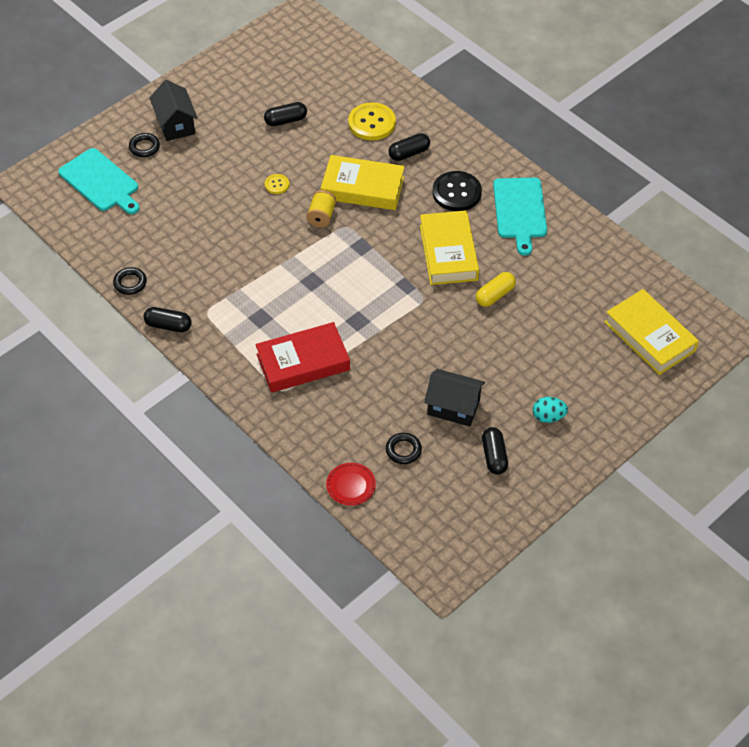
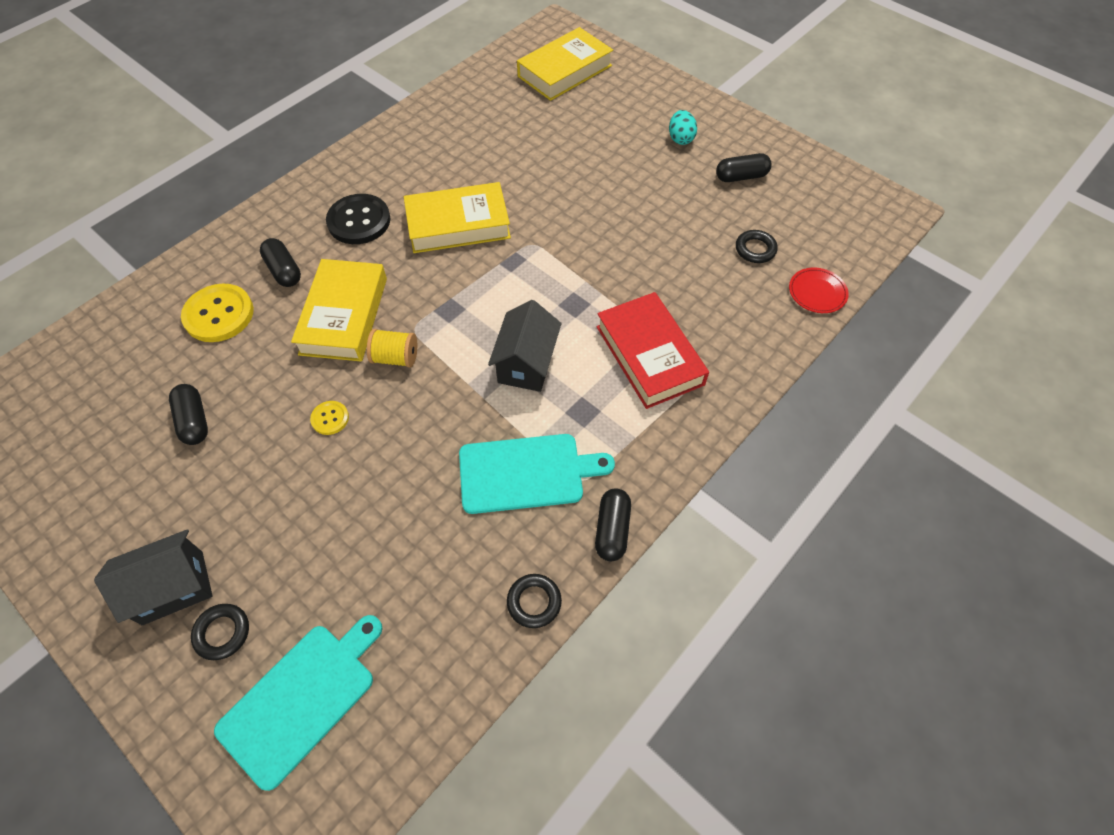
camera: 95 degrees left, 5 degrees up
(453, 407) = (686, 210): black house -> black house (526, 364)
(495, 295) = (521, 182): yellow capsule -> none
(520, 211) = (392, 165): turquoise cutting board -> turquoise cutting board (526, 473)

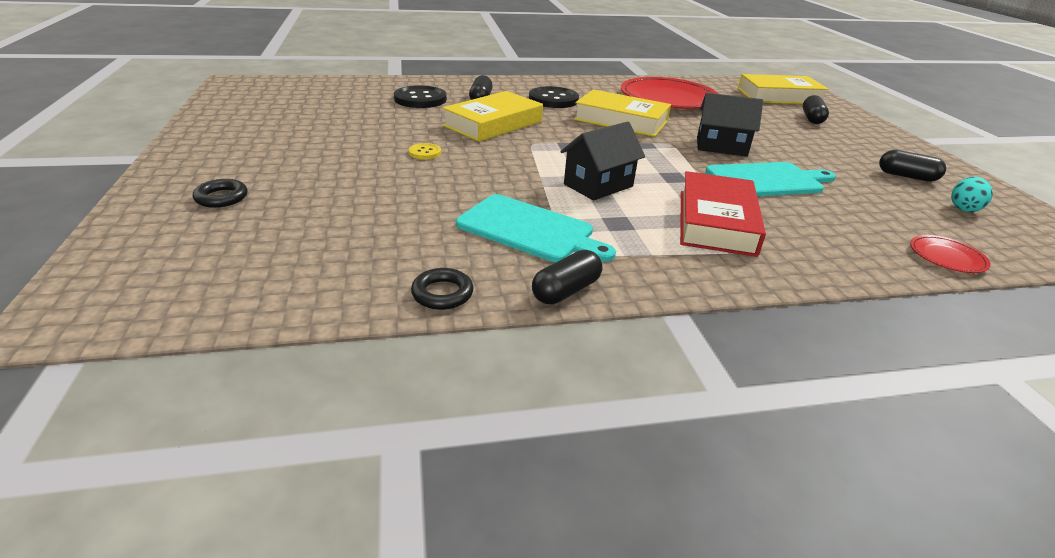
camera: 35 degrees right, 25 degrees down
(173, 587) = (230, 169): black house -> black house (721, 146)
(194, 421) = (347, 123): black capsule -> black capsule (812, 119)
(219, 314) = (420, 99): yellow button -> black button
(301, 699) = (211, 248): turquoise cutting board -> turquoise cutting board (767, 180)
(395, 358) = (503, 148): yellow spool -> none
(468, 144) = (668, 99): none -> red plate
(680, 138) = (858, 145): turquoise egg -> turquoise egg (963, 208)
(755, 249) = (889, 212): black ring -> none

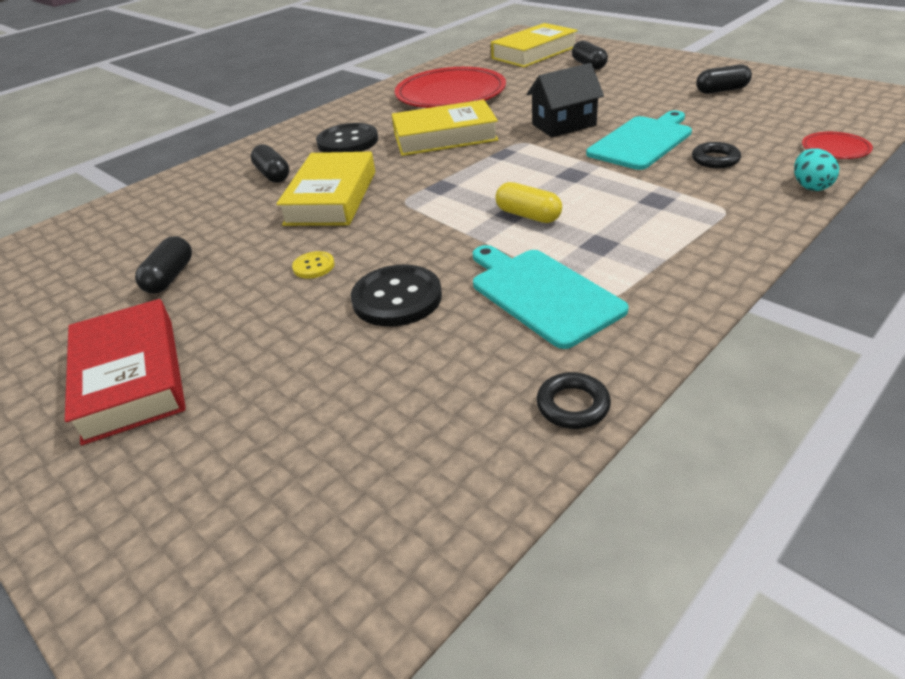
camera: 30 degrees left, 5 degrees up
(221, 198) = (166, 453): black ring -> black ring (715, 159)
(420, 99) = (204, 205): black button -> black button (397, 298)
(529, 230) = (542, 294): turquoise cutting board -> turquoise cutting board turned 120 degrees counterclockwise
(566, 291) = (659, 334): black capsule -> black capsule (170, 277)
(598, 185) = (528, 215): black house -> yellow capsule
(716, 221) = (664, 201): red book -> red book (131, 377)
(963, 208) = (789, 101): turquoise egg -> turquoise egg (810, 186)

